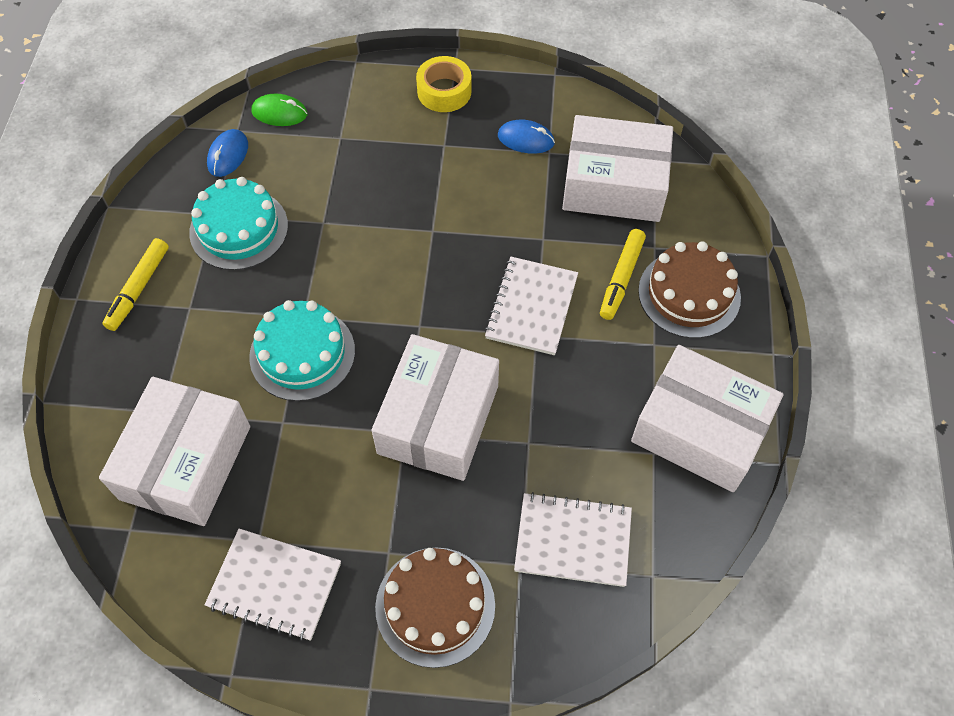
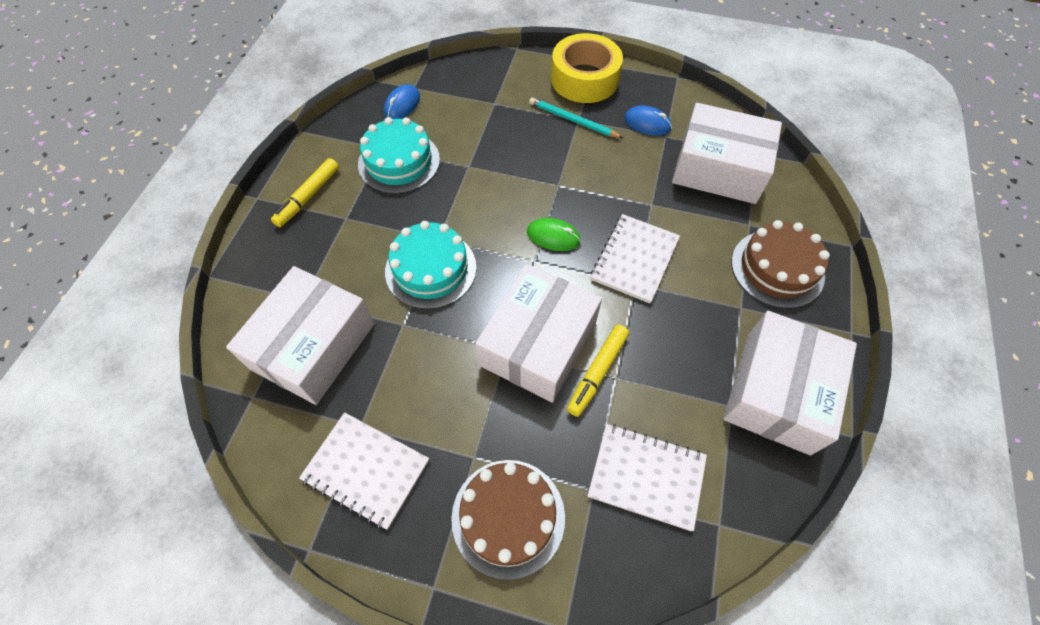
camera: 10 degrees right, 0 degrees up
(279, 113) = (449, 79): green mouse -> green mouse (553, 236)
(438, 147) = (573, 120): none -> turquoise pencil
(444, 91) = (584, 79): yellow tape -> yellow tape, size x1.52
(621, 278) = (717, 246): yellow marker -> yellow marker (597, 372)
(699, 430) = (777, 392): white box -> white box turned 75 degrees clockwise

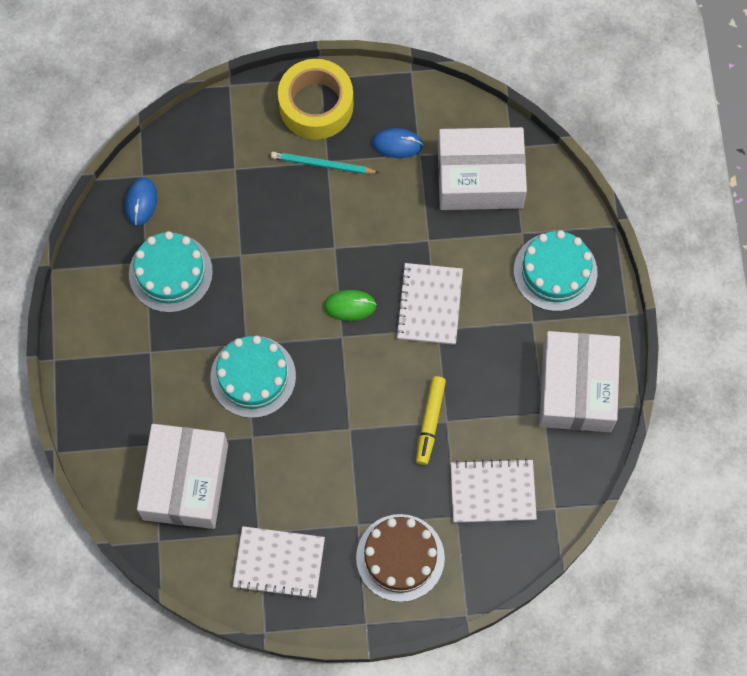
camera: 20 degrees left, 10 degrees up
(308, 197) = (102, 342): yellow marker -> none
(538, 343) = (373, 413): white box -> none
(777, 268) = (555, 272): brown cake -> turquoise cake

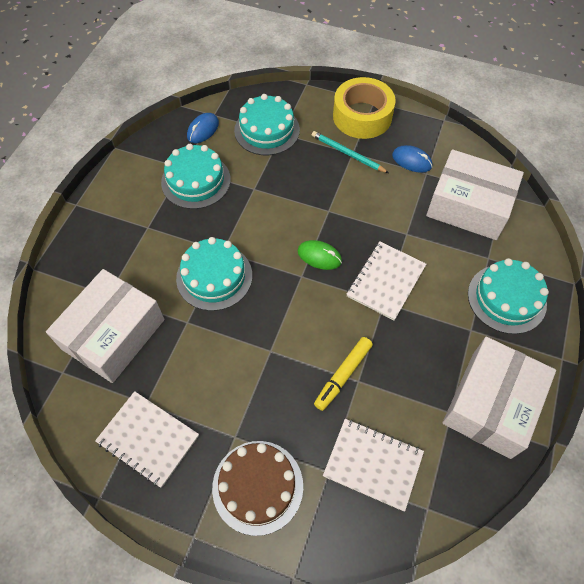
camera: 25 degrees right, 10 degrees down
(215, 171) = (267, 130): none -> turquoise cake

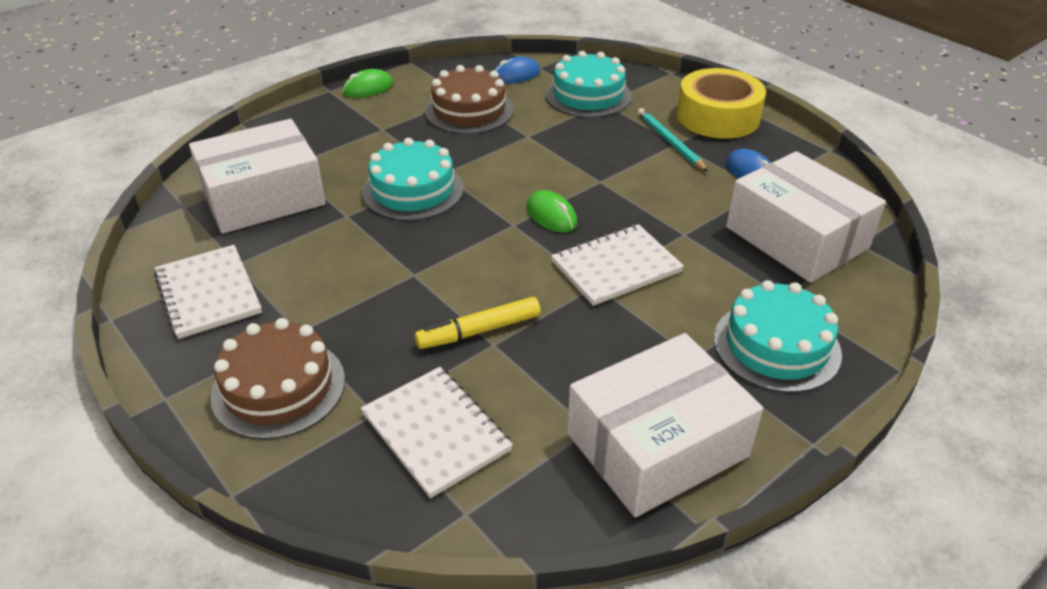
camera: 30 degrees right, 20 degrees down
(104, 189) = (368, 88): none -> green mouse
(196, 181) = (469, 110): turquoise cake -> brown cake

